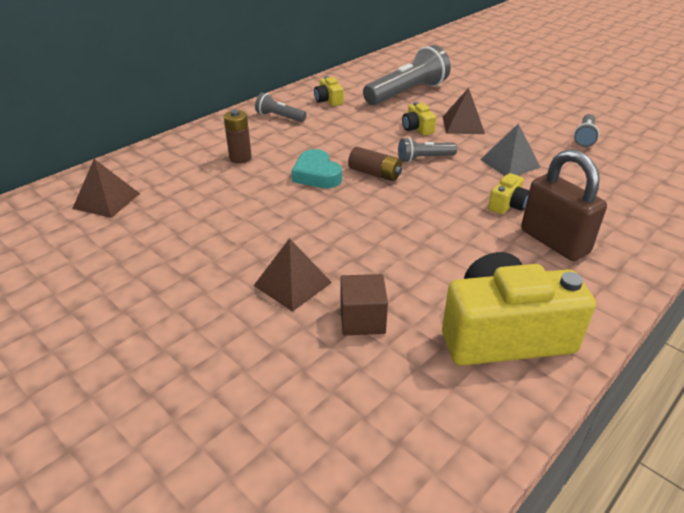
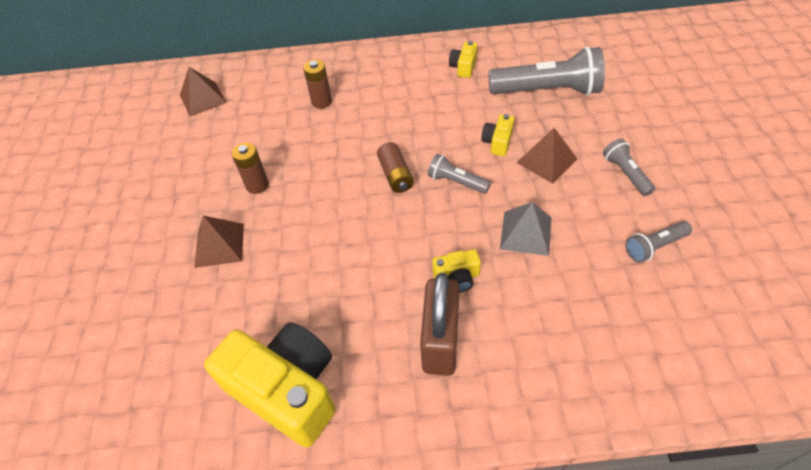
camera: 45 degrees right, 15 degrees up
(264, 230) = (257, 185): none -> brown battery
(279, 117) = (400, 69): grey flashlight -> grey flashlight (625, 174)
(316, 175) = (352, 151): turquoise heart -> none
(362, 319) = (221, 306): brown cube -> none

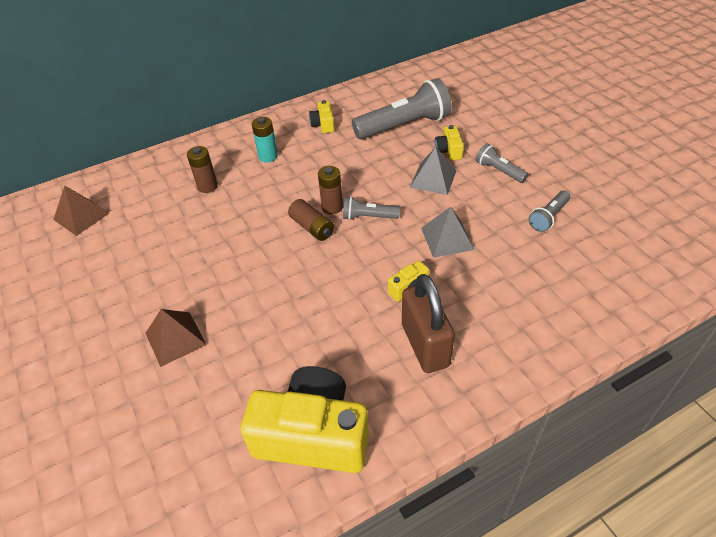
camera: 25 degrees left, 5 degrees down
(257, 185) = (184, 275): brown battery -> brown battery (332, 207)
(392, 86) = (268, 156): none -> turquoise battery
(497, 142) = (385, 176): yellow camera -> yellow camera (448, 151)
(547, 160) = (433, 178): brown pyramid -> grey pyramid

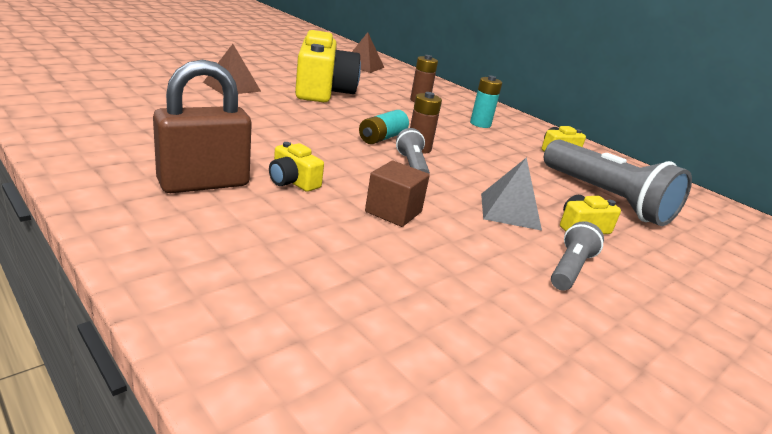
camera: 70 degrees right, 20 degrees down
(312, 227) = (382, 138): brown battery -> turquoise battery
(312, 435) = (103, 125): yellow camera -> yellow camera (322, 91)
(447, 238) = (393, 212): grey pyramid -> brown cube
(548, 217) = (482, 310): grey flashlight -> none

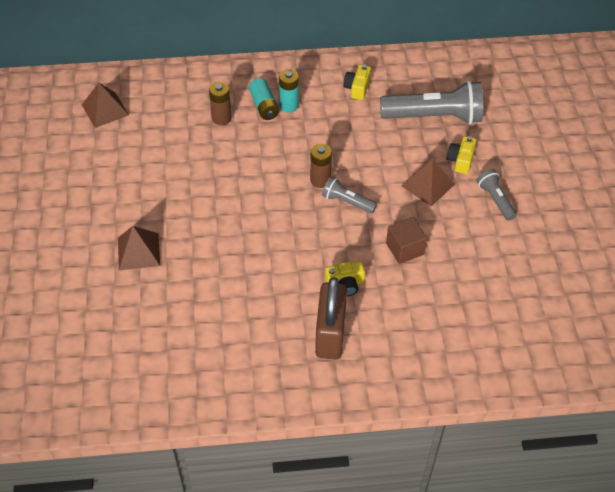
camera: 50 degrees left, 25 degrees up
(322, 91) = (172, 183): yellow camera -> none
(382, 138) = (293, 193): turquoise battery -> turquoise battery (264, 106)
(510, 211) = (428, 185): grey pyramid -> brown pyramid

